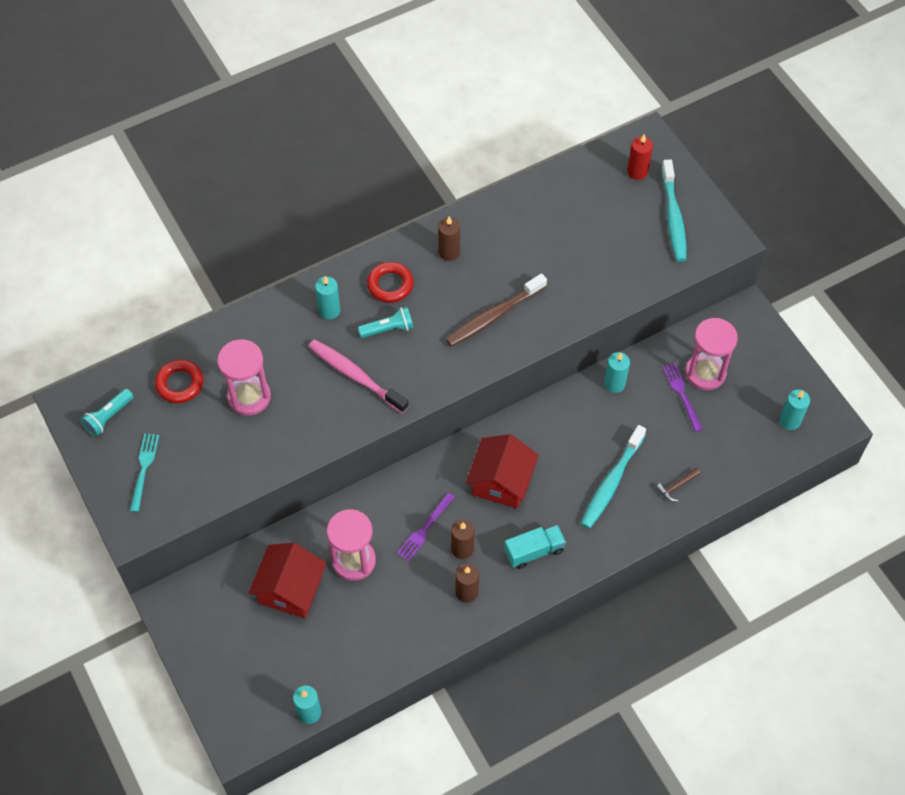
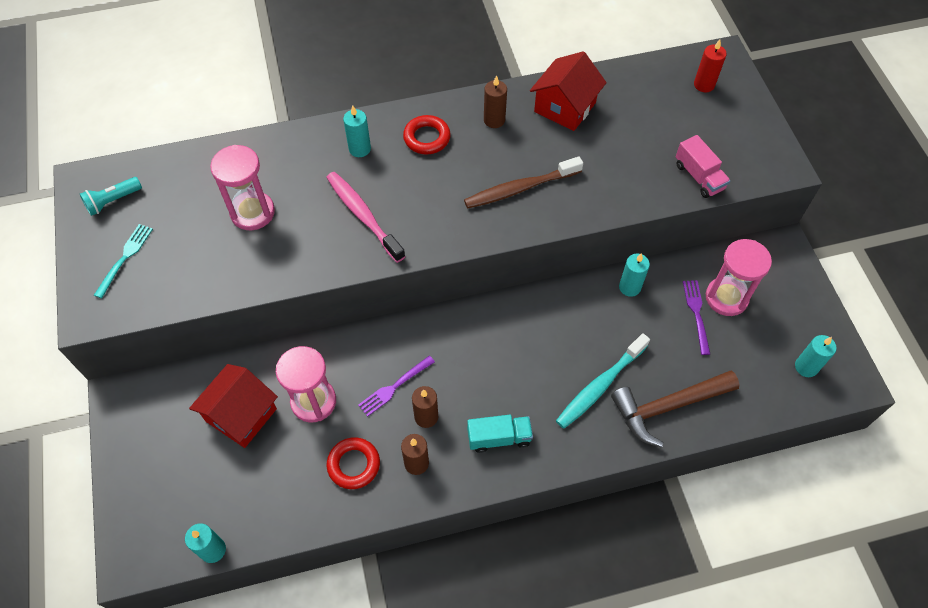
camera: 15 degrees right, 0 degrees up
(180, 384) = (192, 185): red ring -> red ring (354, 465)
(388, 329) = (411, 178): turquoise flashlight -> none
(501, 482) = (486, 358): red house -> red house (565, 107)
(654, 267) = (699, 177): none -> pink truck
(673, 217) = (730, 133): turquoise toothbrush -> none
(676, 486) = (668, 407): brown hammer -> brown hammer, size x2.46

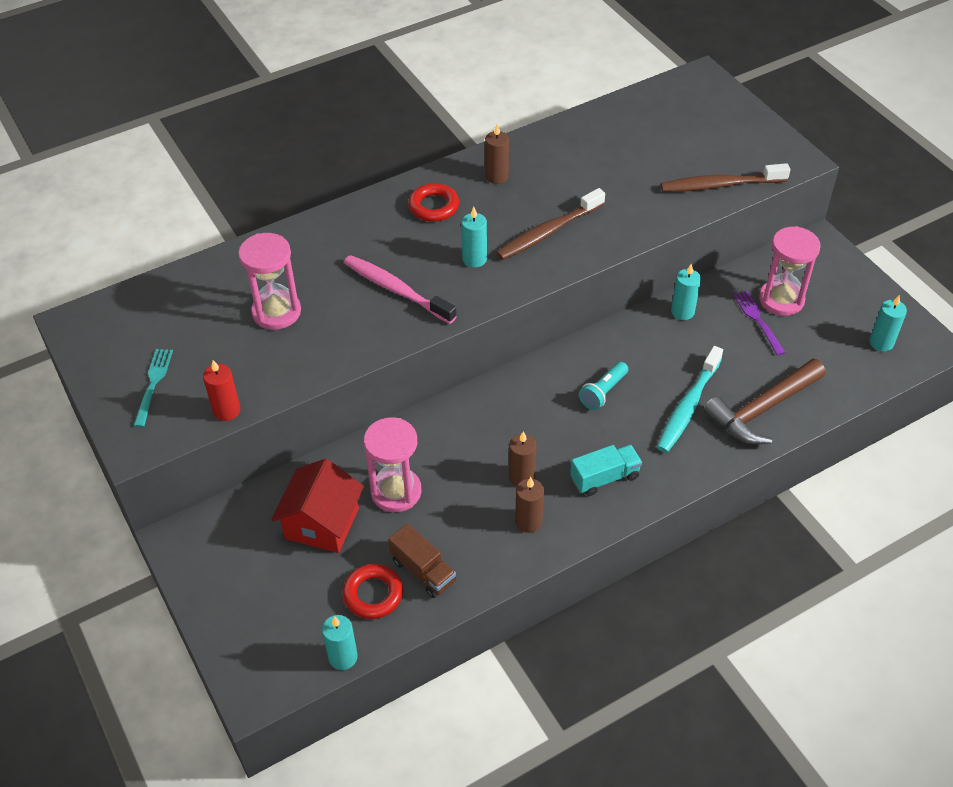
camera: 15 degrees left, 10 degrees down
(113, 201) = (116, 334): turquoise flashlight -> turquoise flashlight (603, 392)
(309, 486) = (423, 571): none -> brown truck
(354, 465) = (463, 539): red ring -> red ring (373, 594)
(360, 149) = (367, 230): turquoise candle -> turquoise candle (474, 259)
(394, 387) = (477, 457): purple fork -> none
(565, 107) = (564, 151): red house -> none
(699, 177) = (720, 185): pink truck -> brown toothbrush
(704, 85) = (693, 104): red candle -> red candle (227, 410)

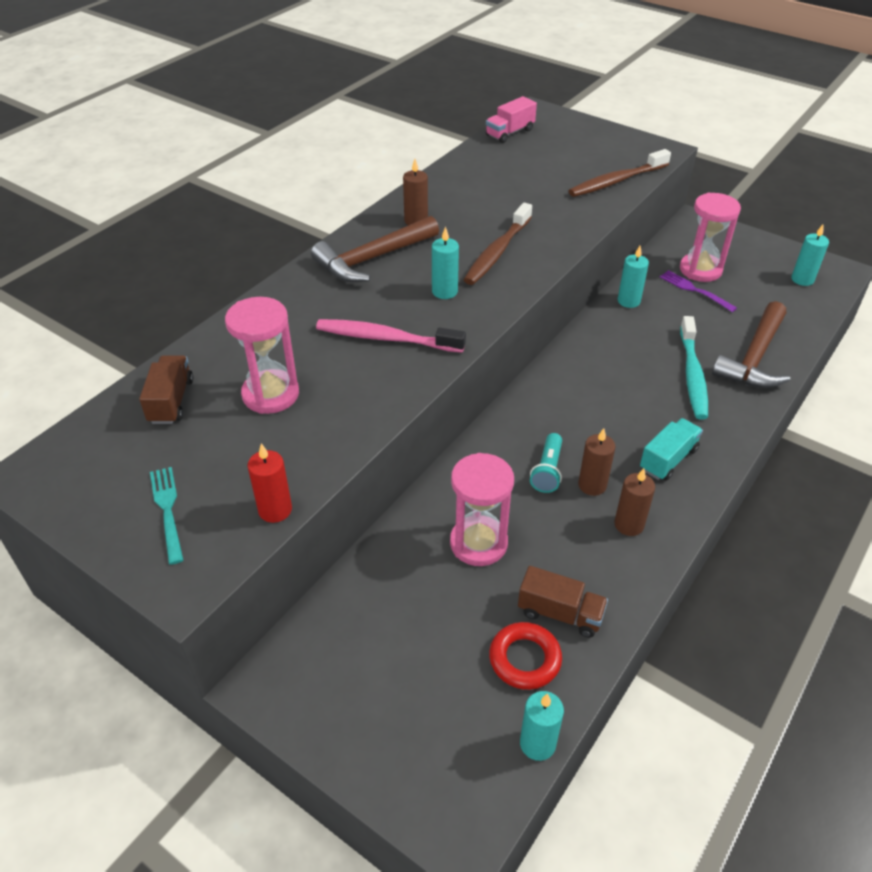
camera: 25 degrees left, 5 degrees down
(200, 293) = (171, 401): none -> brown truck
(322, 523) = (421, 604): red house -> none
(434, 206) = (373, 259): red ring -> brown hammer
(603, 392) = (611, 386): turquoise flashlight -> turquoise flashlight (547, 471)
(654, 97) = (510, 133): none -> pink truck

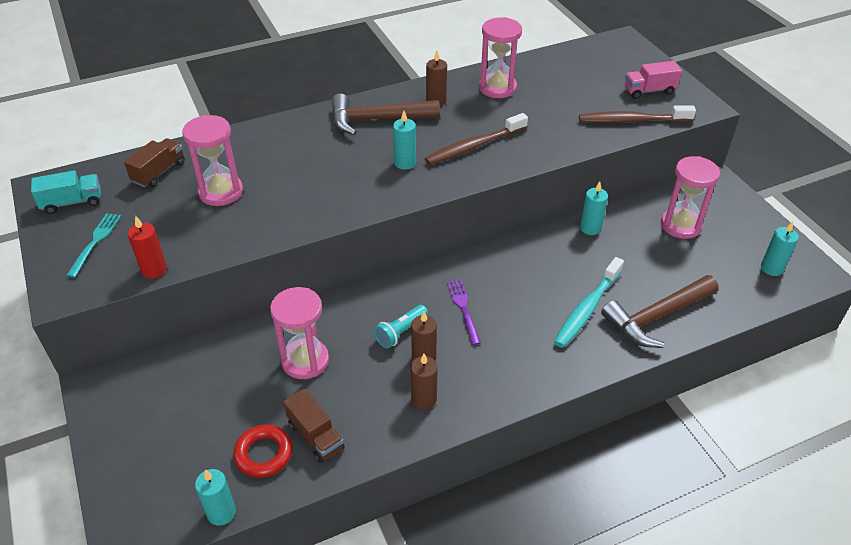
camera: 30 degrees right, 0 degrees up
(386, 338) = (331, 182): pink toothbrush -> none
(464, 189) = (497, 88): none -> pink hourglass
(510, 133) = (581, 52): pink truck -> pink truck (649, 91)
(668, 459) = (501, 365): turquoise truck -> turquoise truck (72, 202)
(694, 290) = (658, 240): purple fork -> purple fork (463, 309)

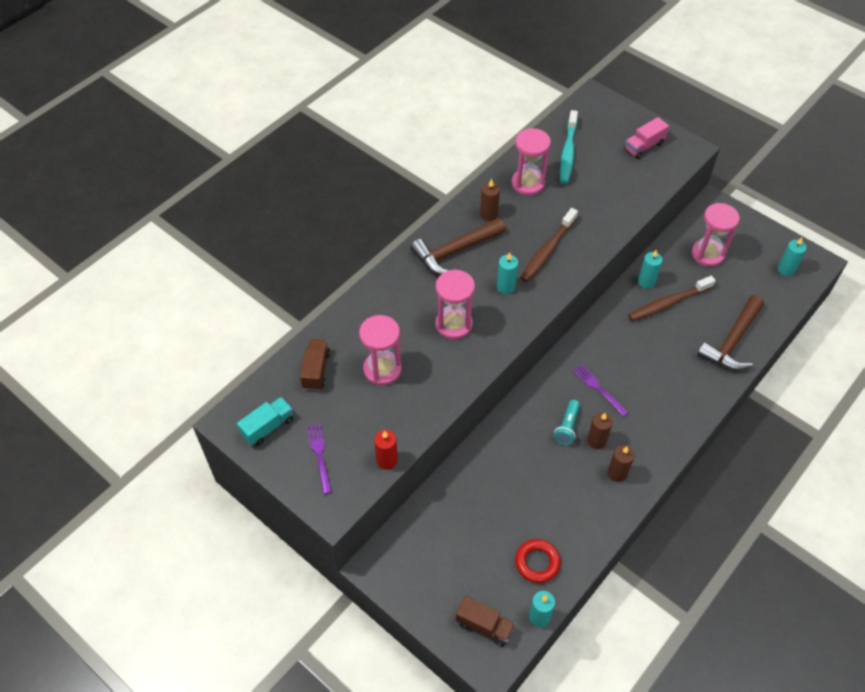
camera: 25 degrees left, 10 degrees up
(95, 242) = (319, 455): turquoise fork -> purple fork
(305, 360) = (515, 479): pink hourglass -> pink hourglass (454, 324)
(315, 436) = (563, 533): brown truck -> brown truck (484, 626)
(587, 308) = (683, 353): turquoise toothbrush -> turquoise toothbrush (567, 152)
(632, 121) = (648, 182): brown toothbrush -> brown toothbrush (668, 303)

